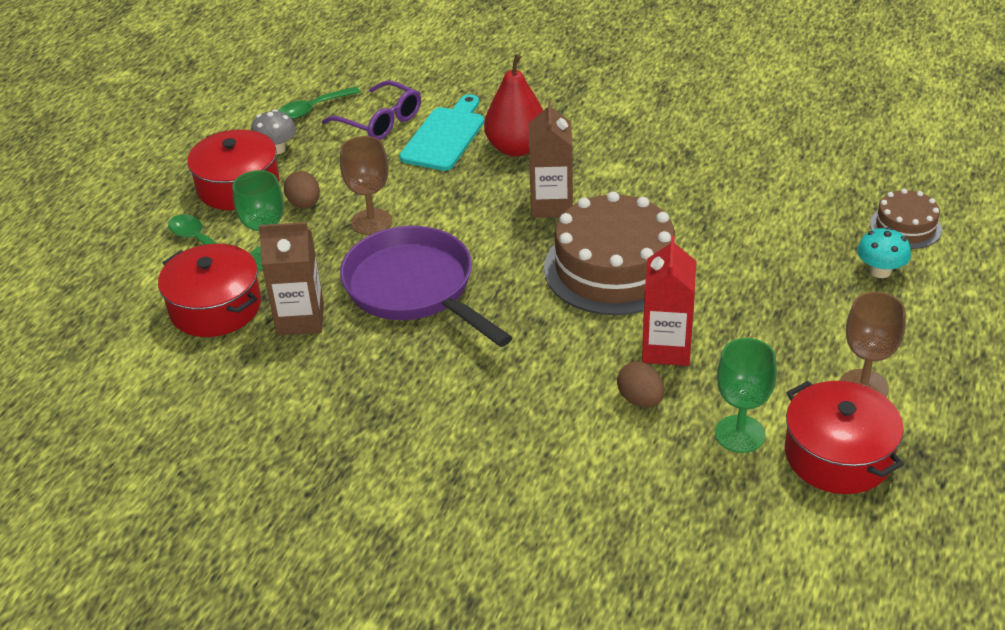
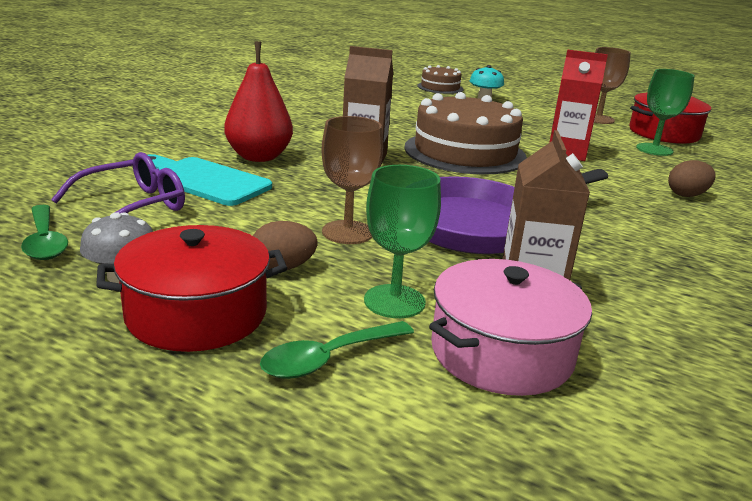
camera: 85 degrees left, 15 degrees down
(215, 307) = (501, 352): red pot -> pink pot
(640, 400) = (628, 167): brown egg -> brown egg (687, 195)

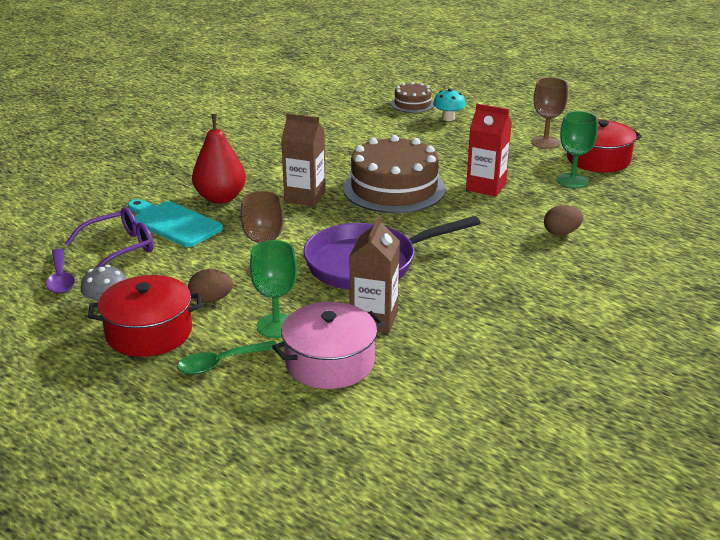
camera: 10 degrees right, 5 degrees up
(45, 241) = (61, 278): green spoon -> purple spoon

